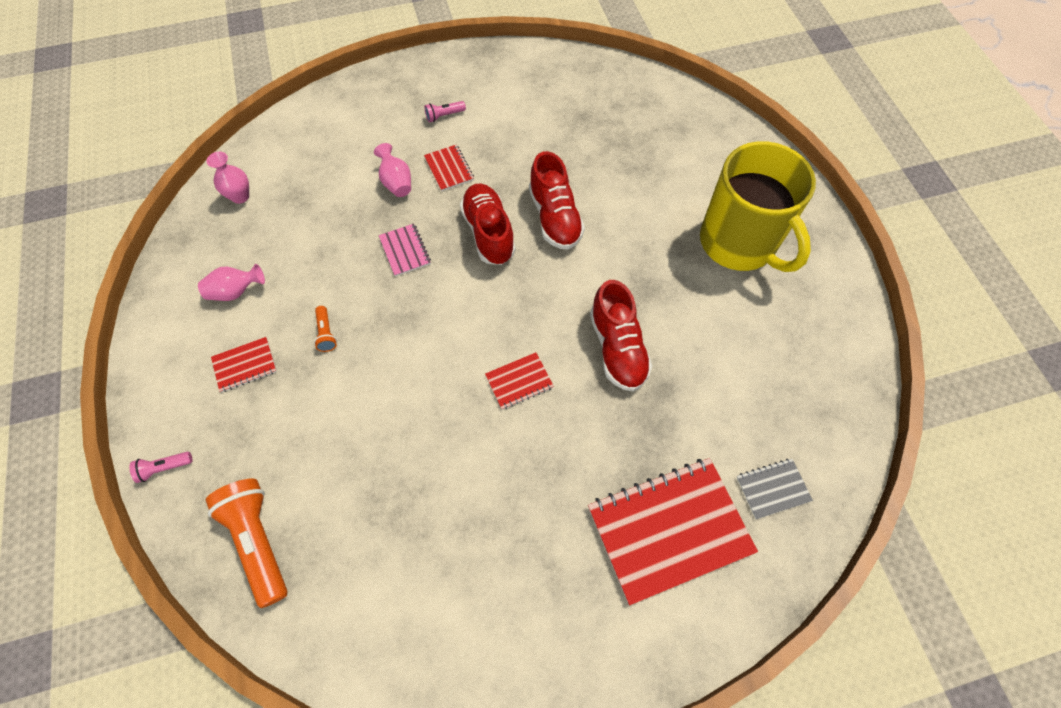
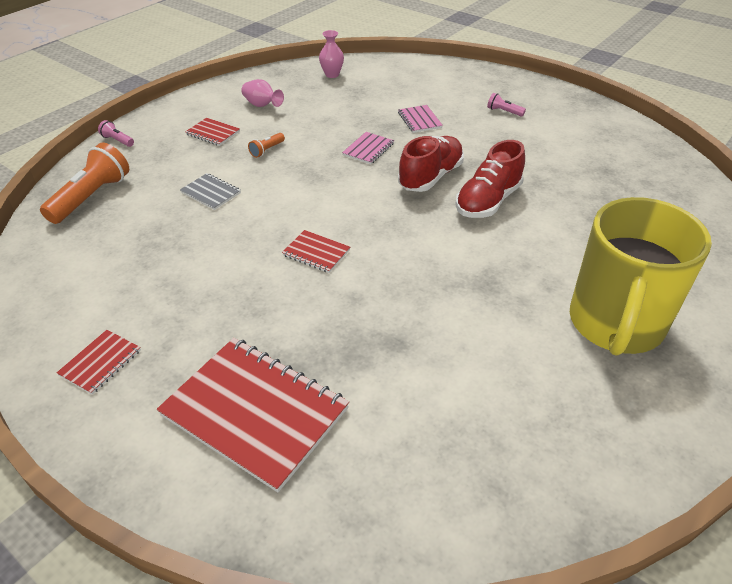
camera: 55 degrees right, 20 degrees down
(396, 182) = (419, 120): pink vase -> pink notebook
(449, 169) = (462, 135): red notebook -> red notebook (100, 363)
(617, 348) = (405, 294): red shoe -> none
(772, 489) = (363, 479): grey notebook -> grey notebook (211, 193)

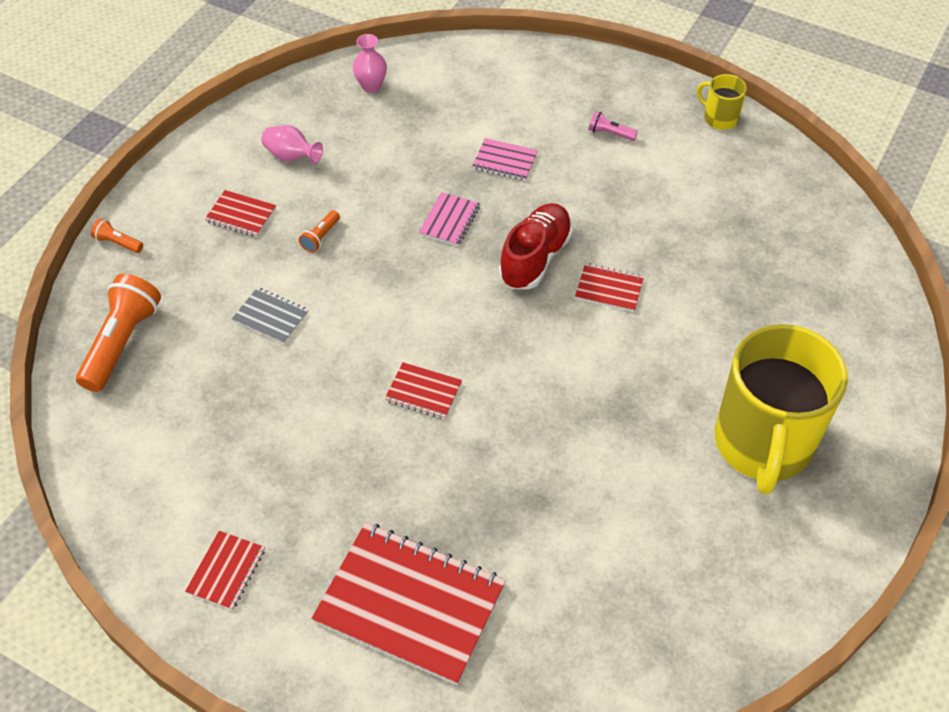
camera: 10 degrees left, 10 degrees up
(118, 140) = (118, 243): pink flashlight -> orange flashlight
(419, 120) = (505, 161): pink notebook -> pink notebook turned 45 degrees counterclockwise
(488, 201) = (609, 289): red shoe -> red notebook
(591, 110) = (719, 118): none -> yellow mug

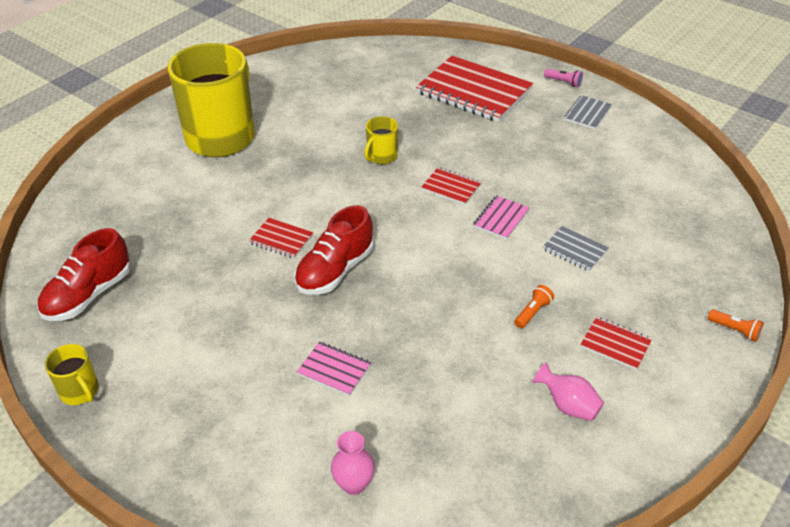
camera: 170 degrees left, 10 degrees down
(122, 342) = (700, 245): orange flashlight -> none
(226, 571) = (587, 113): red notebook -> grey notebook
(371, 86) = (472, 495): pink vase -> pink vase (354, 484)
(449, 220) = (405, 313): pink notebook -> pink notebook (501, 218)
(526, 435) = (381, 156): none -> yellow mug
(610, 133) = (209, 388): pink flashlight -> pink flashlight (564, 82)
(776, 200) = (88, 295): none -> red shoe

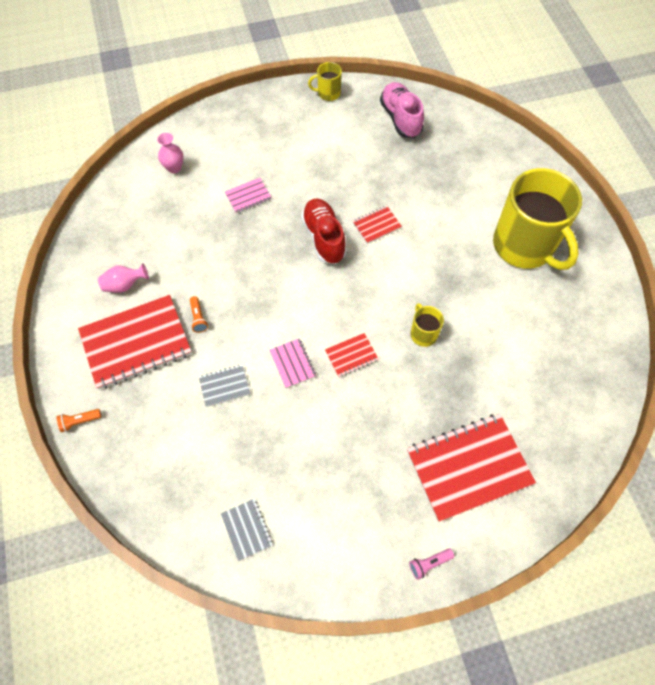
camera: 125 degrees right, 20 degrees up
(88, 295) = (400, 118): red shoe -> pink shoe
(587, 113) = (366, 540): grey notebook -> grey notebook (247, 529)
(615, 344) = (136, 343): red notebook -> red notebook, size x2.18

